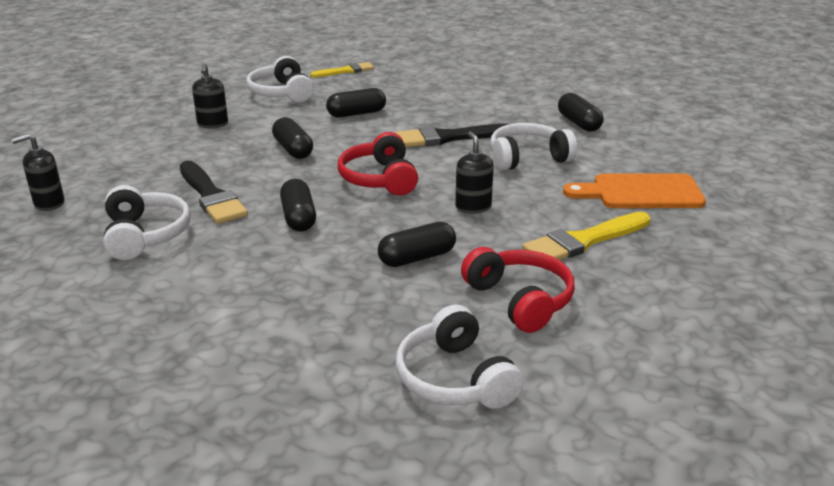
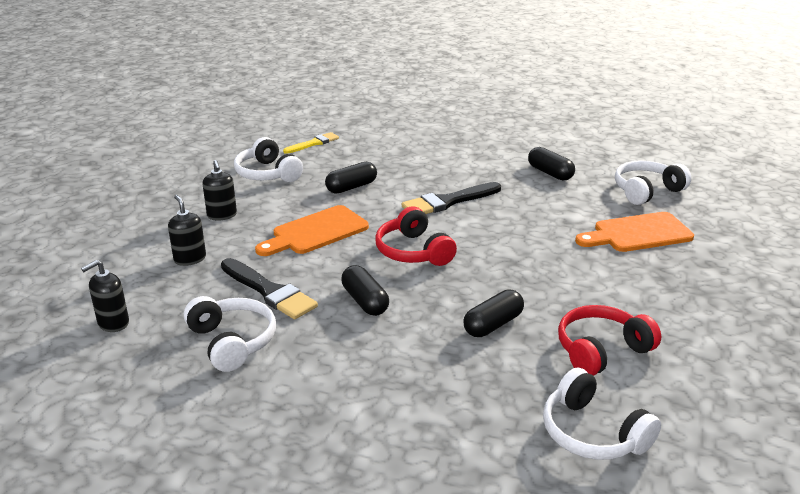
camera: 15 degrees left, 0 degrees up
(293, 149) = (316, 232): black capsule -> orange cutting board
(473, 207) = (510, 268): black soap dispenser -> black soap dispenser (190, 259)
(520, 300) = (601, 350): red headphones -> red headphones turned 75 degrees counterclockwise
(527, 158) = (528, 213): white headphones -> white headphones (646, 191)
(583, 241) = (619, 286): yellow brush -> none

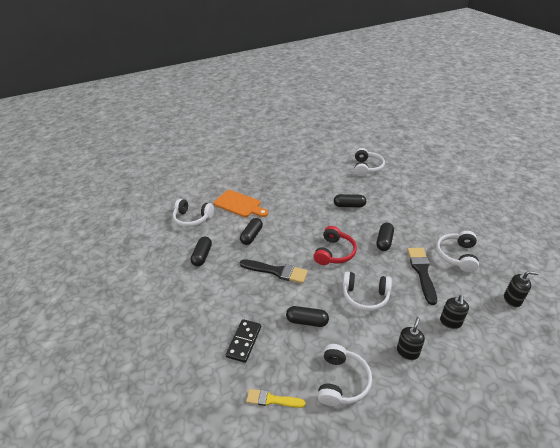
camera: 130 degrees left, 10 degrees up
(316, 232) = (365, 296): orange cutting board -> white headphones
(387, 153) = (244, 341): none -> black domino
(542, 213) = (252, 236): none -> black capsule
(601, 350) = (329, 181): red headphones -> none

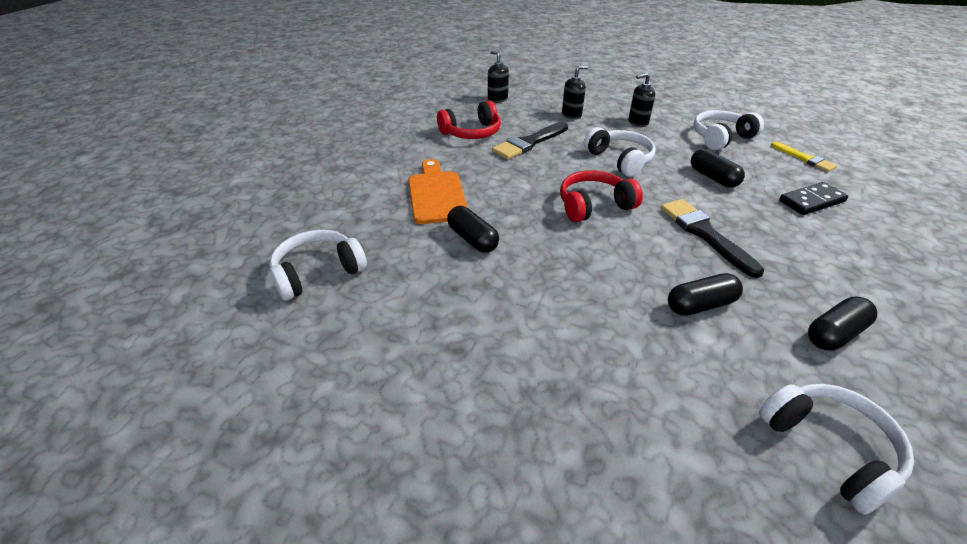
camera: 135 degrees left, 0 degrees up
(239, 204) = (669, 394): orange cutting board -> orange cutting board (436, 194)
(384, 241) = (514, 179): black capsule -> none
(457, 255) = (471, 133): white headphones -> red headphones

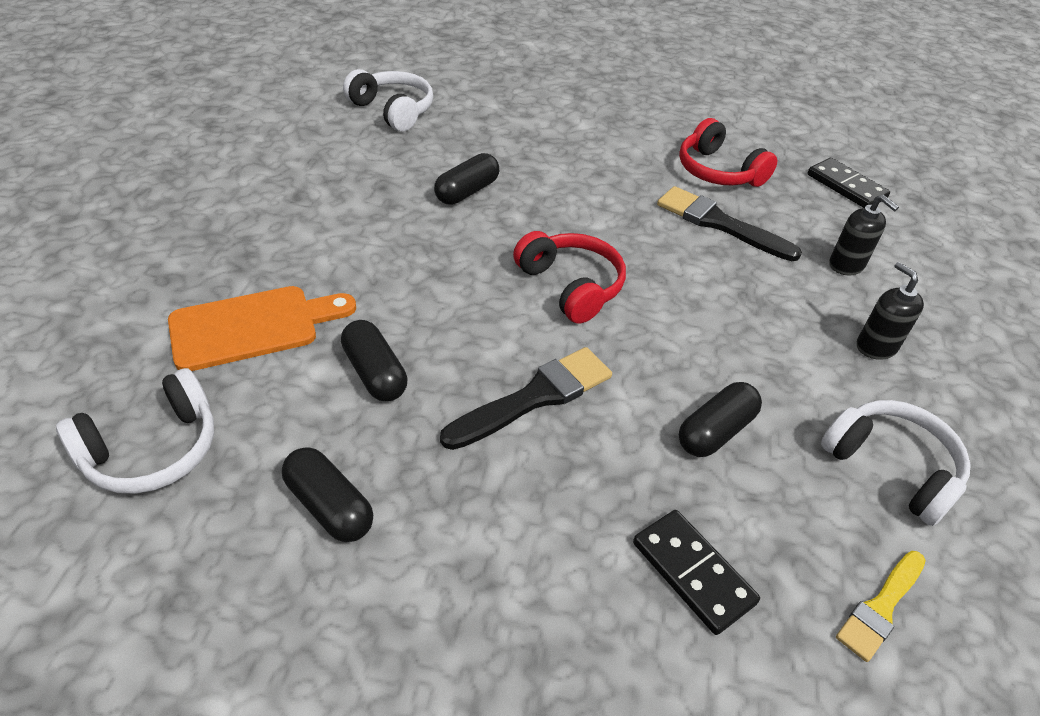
camera: 75 degrees right, 5 degrees up
(436, 194) = (548, 159): orange cutting board -> orange cutting board (253, 327)
(497, 99) = (846, 186): black soap dispenser -> black domino
(620, 160) = (718, 317): white headphones -> none

